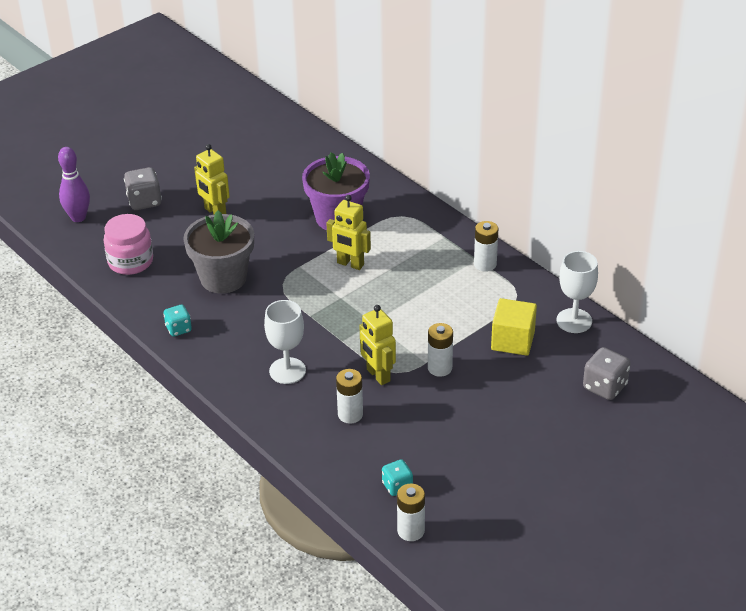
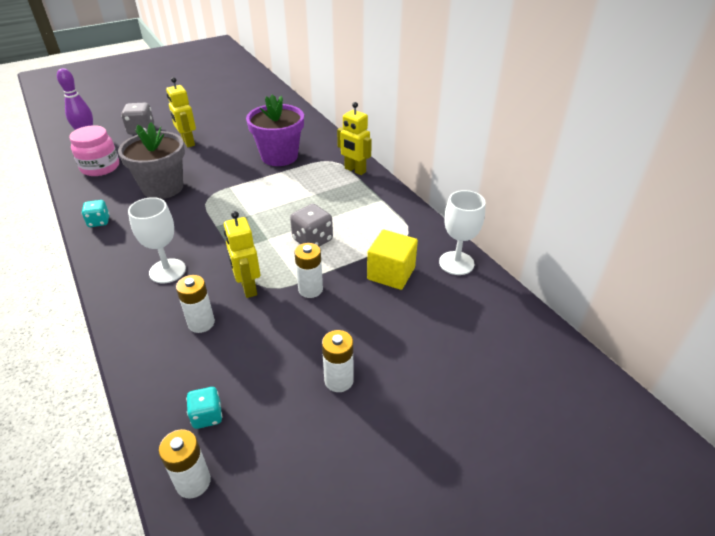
camera: 10 degrees right, 0 degrees up
(350, 264) = (272, 190): yellow robot -> yellow robot (355, 170)
(485, 264) = (387, 204): white battery -> white battery (339, 380)
(604, 387) = (473, 334): grey dice -> grey dice (312, 240)

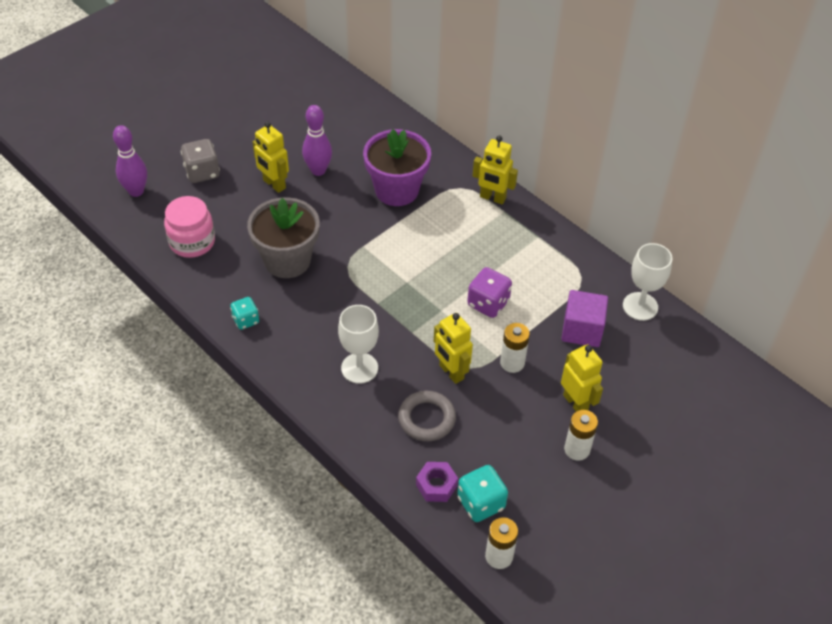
camera: 15 degrees left, 10 degrees up
(172, 388) = (436, 485): none -> purple nut
(201, 323) = (426, 418): white battery -> grey ring
(207, 416) = (481, 503): turquoise dice -> turquoise dice, size x1.53
(226, 138) = (318, 170): none -> purple bowling pin
(312, 240) = (488, 303): grey dice -> purple dice
(357, 335) = (575, 403): none -> yellow robot
(391, 273) = (582, 330): yellow cube -> purple cube

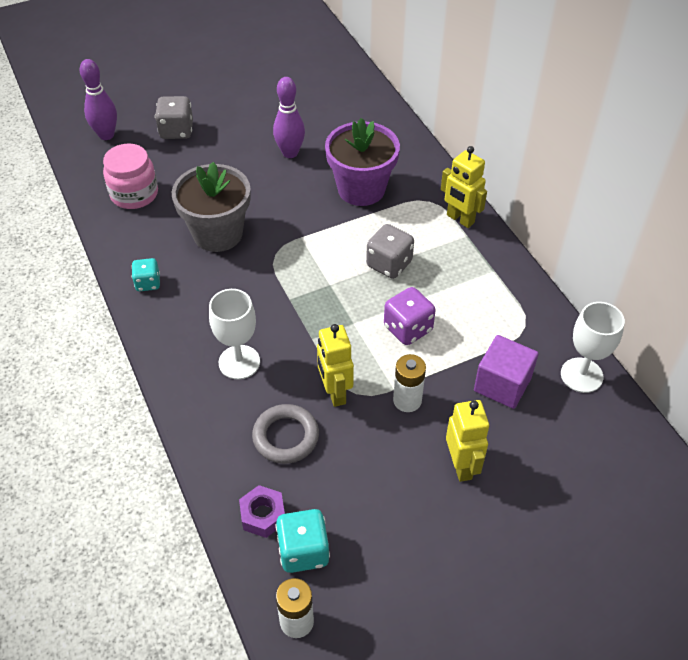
camera: 20 degrees right, 0 degrees up
(274, 184) = (240, 157): yellow robot -> none
(449, 252) = (389, 264): none -> grey dice
(577, 449) = (441, 521): white battery -> none

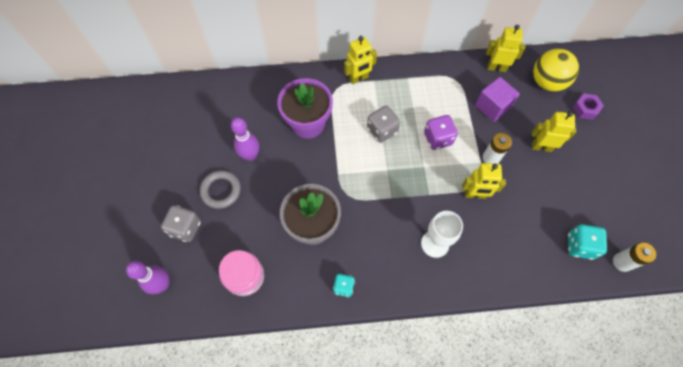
camera: 70 degrees left, 15 degrees up
(263, 515) = (552, 261): purple nut -> purple nut (585, 109)
(286, 437) = (500, 232): grey ring -> grey ring (221, 190)
(581, 375) = (496, 68): white goblet -> yellow robot
(597, 452) = (547, 82): none -> yellow ball

